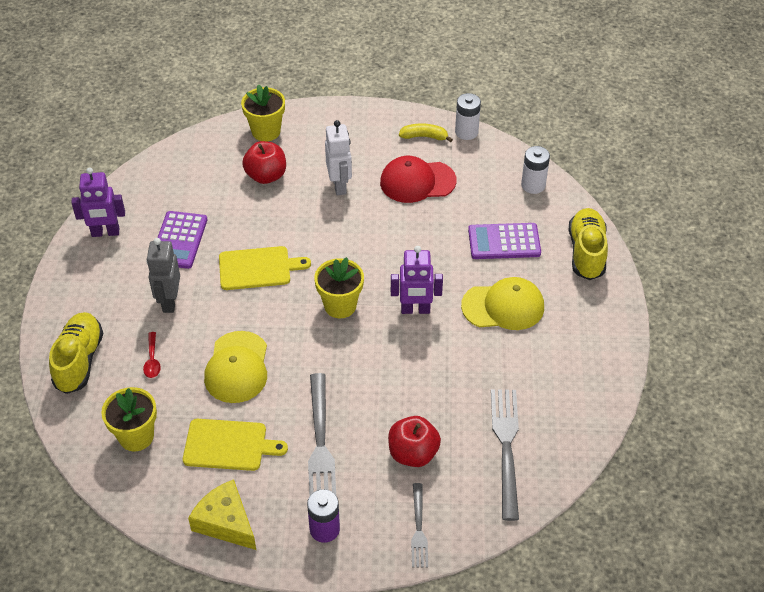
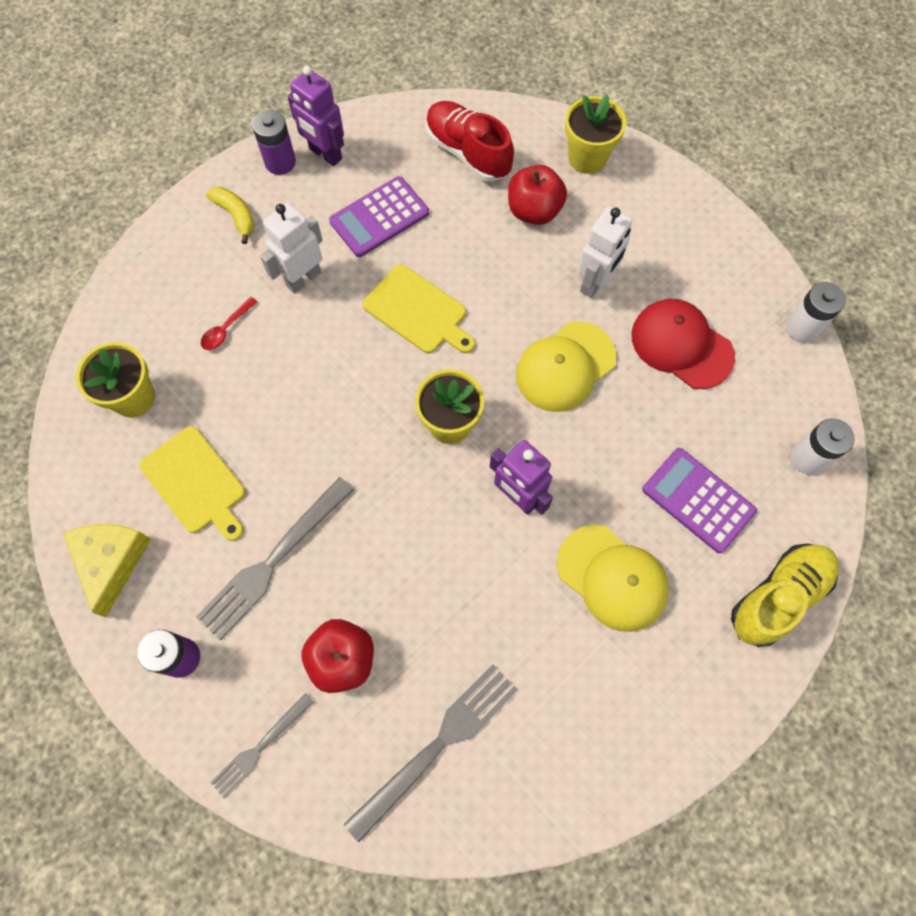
camera: 45 degrees right, 20 degrees up
(79, 361) = (169, 274): yellow shoe -> none
(81, 256) = (280, 162): none -> purple battery
(169, 302) = (303, 278): grey robot -> white robot
(193, 174) = (468, 152): none -> red shoe
(237, 367) = (287, 405): yellow cap -> yellow cap (565, 367)
(424, 137) = (748, 296): yellow banana -> yellow banana (236, 216)

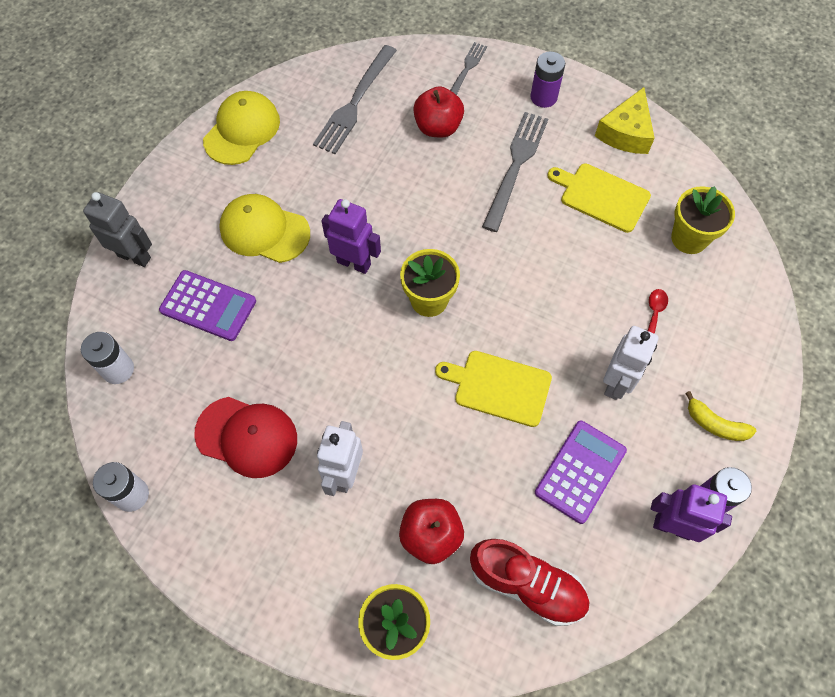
camera: 160 degrees right, 5 degrees down
(111, 561) = (626, 132): yellow cheese -> yellow cheese turned 45 degrees clockwise
(565, 367) = (348, 380): yellow cap -> yellow cap (242, 130)
(778, 597) = (134, 256): yellow shoe -> grey robot

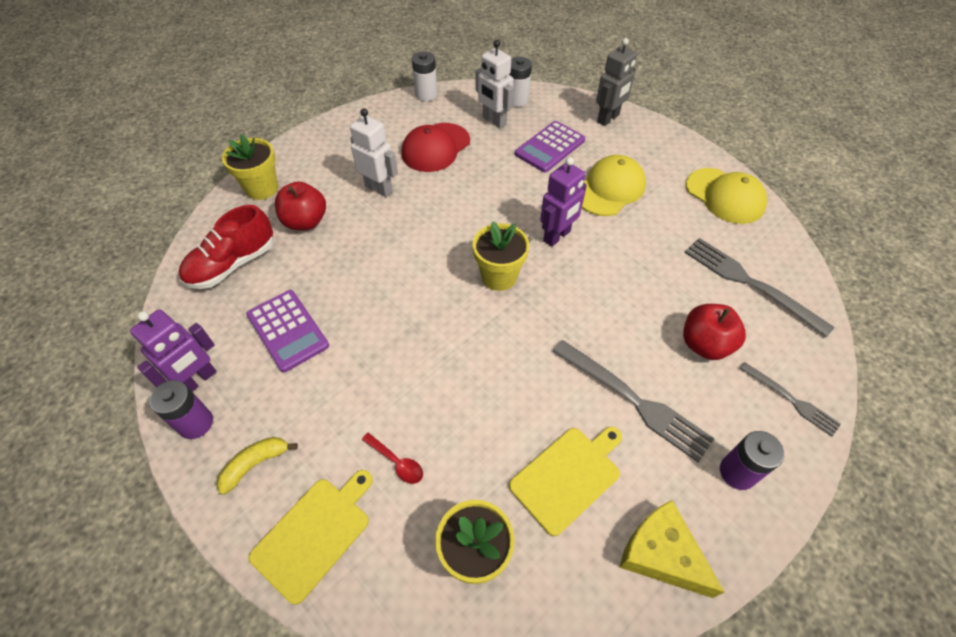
camera: 110 degrees right, 10 degrees down
(498, 387) = (393, 299): yellow cutting board -> yellow cutting board (314, 534)
(616, 383) = (346, 392): white robot -> white robot (494, 121)

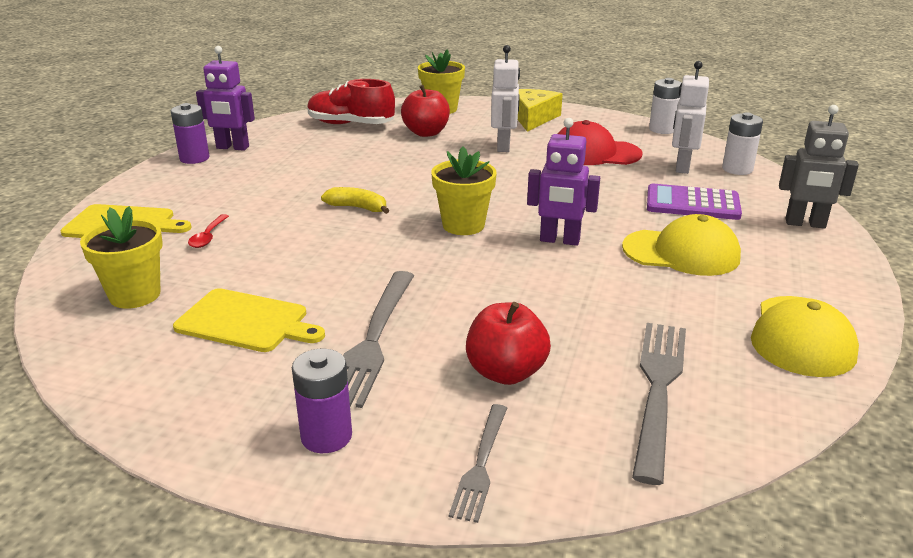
camera: 60 degrees right, 25 degrees down
(255, 464) = (172, 187): yellow banana -> yellow banana (357, 208)
(288, 330) = (305, 160): purple calculator -> none
(661, 554) = (184, 400): yellow cheese -> yellow cheese (533, 118)

